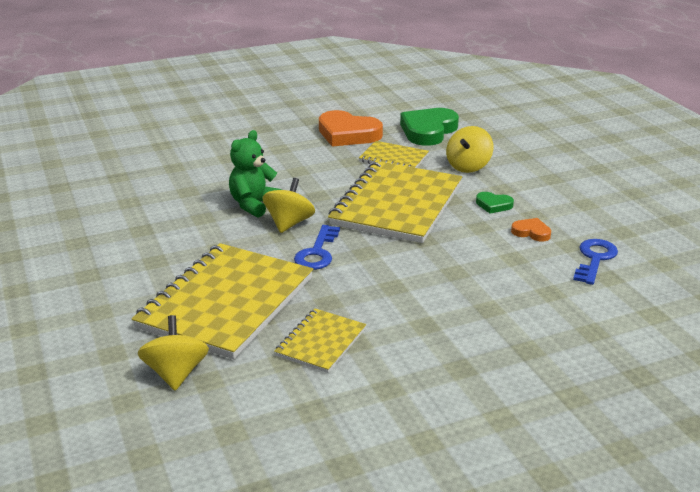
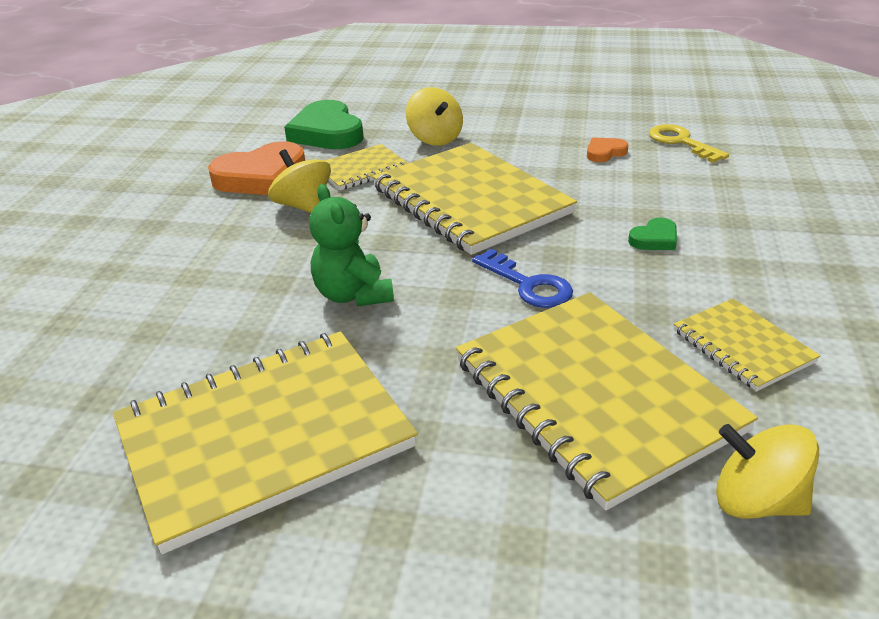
camera: 55 degrees left, 5 degrees up
(122, 224) = (264, 436): none -> yellow notebook
(289, 223) = (434, 283): yellow spinning top -> yellow spinning top (303, 206)
(493, 205) = (531, 152): green heart -> green heart (654, 239)
(594, 259) = (681, 142): blue key -> yellow key

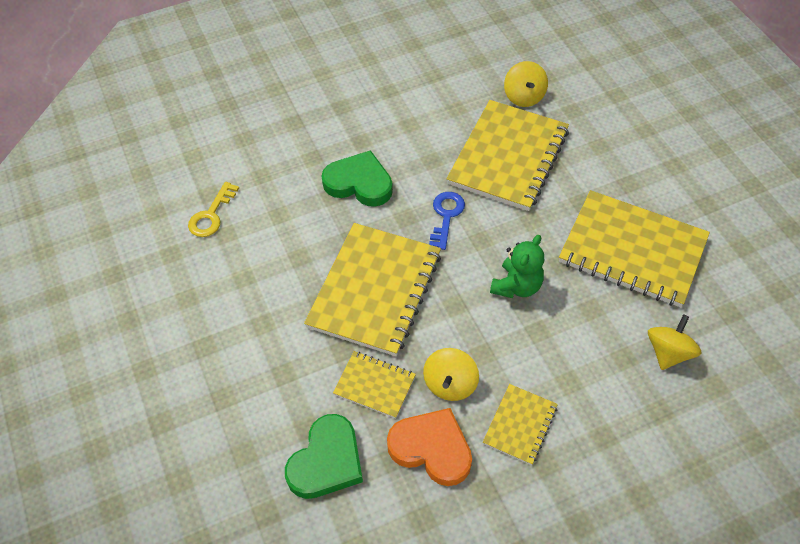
camera: 125 degrees left, 20 degrees up
(435, 138) = (290, 369): yellow spinning top -> yellow spinning top (668, 352)
(605, 153) = (254, 250): orange heart -> none
(654, 239) = (359, 183): green heart -> green heart, size x2.09
(742, 346) = (434, 123): yellow notebook -> yellow notebook (520, 425)

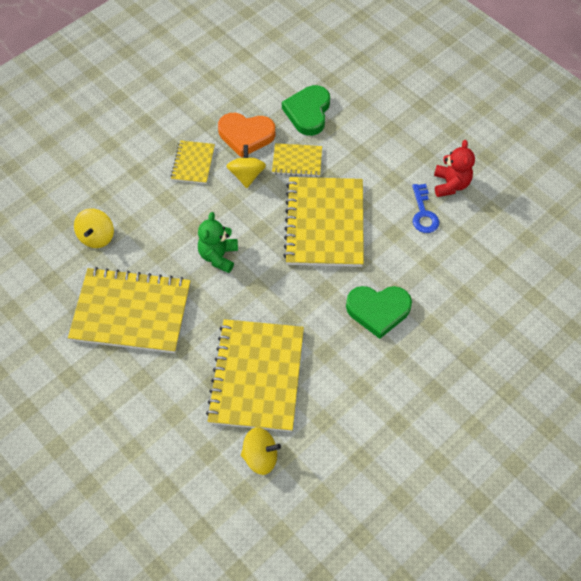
camera: 160 degrees right, 5 degrees up
(198, 296) = (450, 184): none -> red teddy bear
(211, 215) = (482, 247): yellow key -> none
(446, 216) = (292, 300): blue key -> blue key (423, 213)
(524, 97) = (260, 456): yellow spinning top -> yellow spinning top turned 120 degrees clockwise

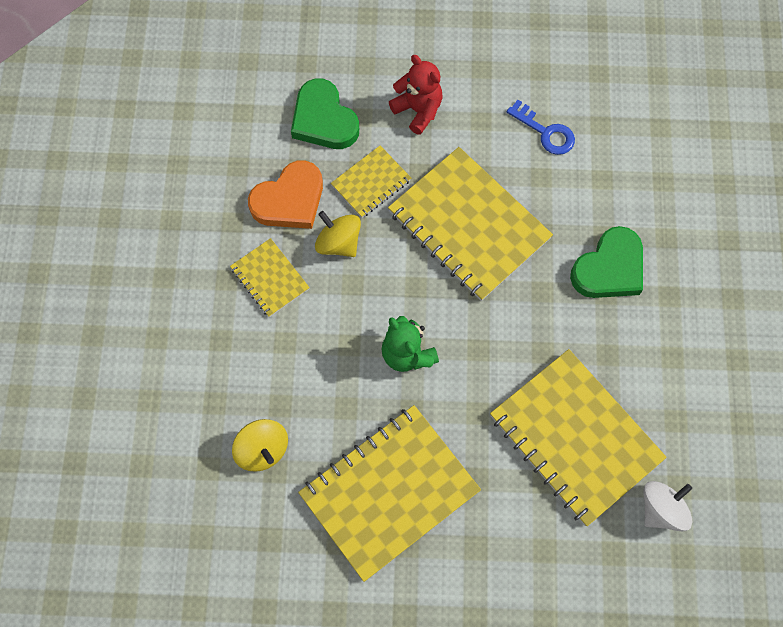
camera: 45 degrees left, 10 degrees up
(260, 456) = (661, 509): yellow spinning top -> white spinning top
(450, 184) = (538, 80): red teddy bear -> red teddy bear (418, 110)

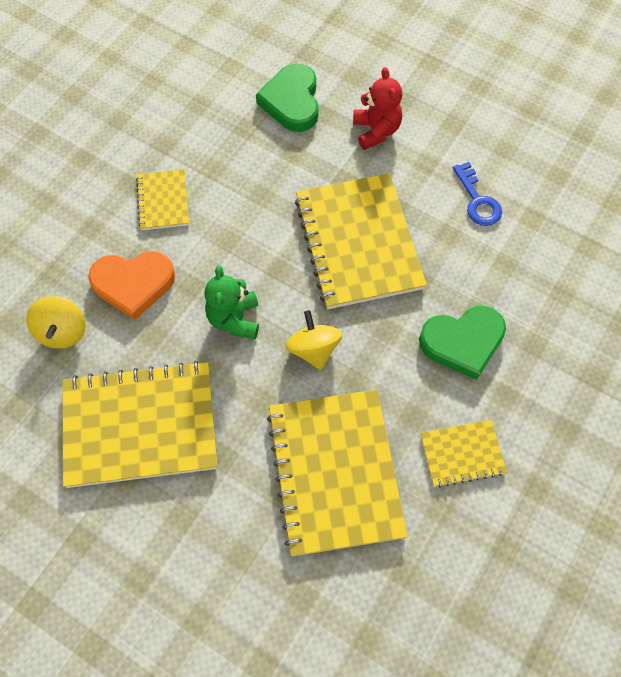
camera: 30 degrees right, 5 degrees down
(289, 200) = (221, 149): orange heart -> orange heart (133, 284)
(339, 243) = (238, 201): yellow spinning top -> yellow spinning top (313, 349)
(371, 183) = (297, 168): yellow notebook -> yellow notebook (462, 454)
(661, 509) = (374, 583): white spinning top -> none

